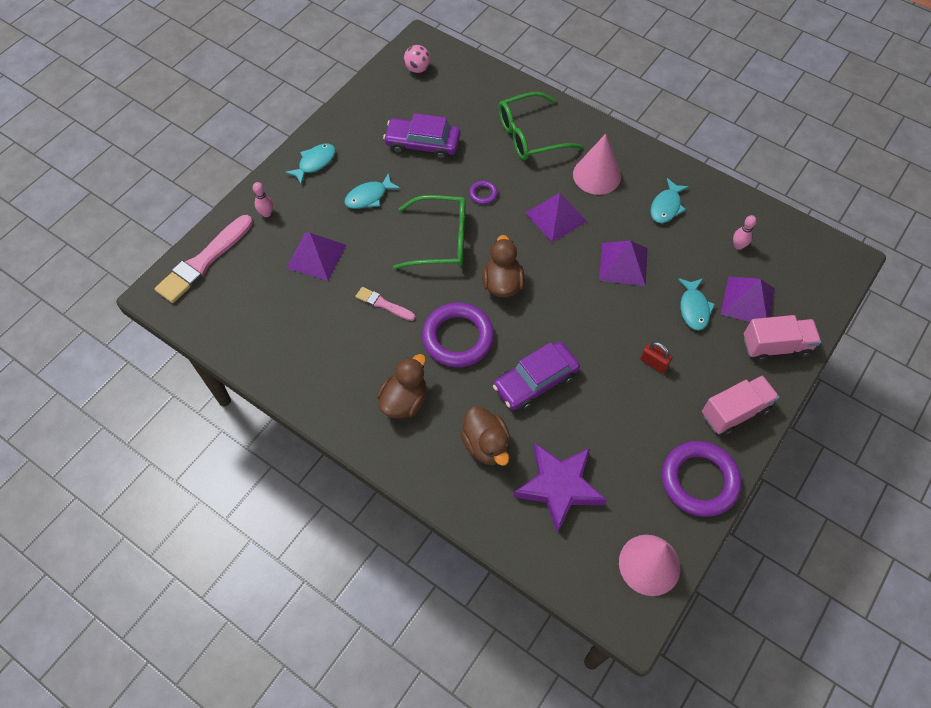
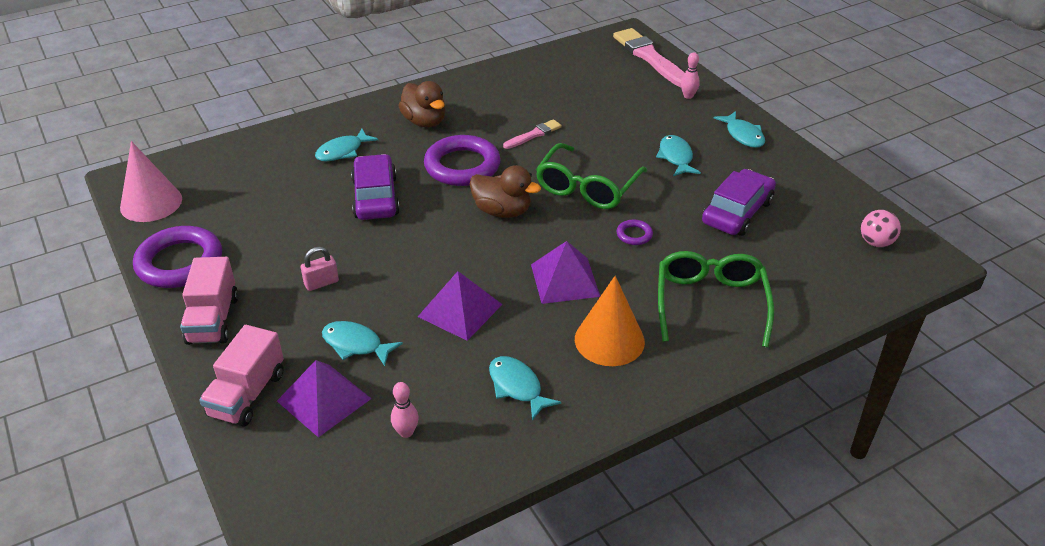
camera: 115 degrees right, 20 degrees down
(316, 256) = (617, 112): purple pyramid -> none
(486, 445) = (342, 151): brown duck -> turquoise fish
(559, 487) = (266, 178): purple star -> none
(596, 175) = (609, 340): pink cone -> orange cone
(653, 363) = (321, 283): red padlock -> pink padlock

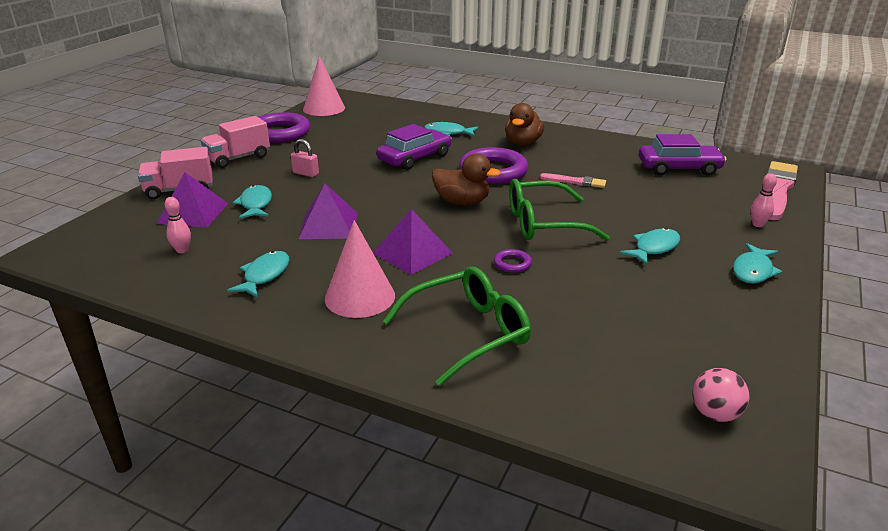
camera: 55 degrees right, 10 degrees down
(502, 211) = (462, 202): brown duck -> brown duck turned 60 degrees counterclockwise
(609, 340) = (360, 297): orange cone -> pink cone
(737, 212) = (625, 305): purple car -> purple car (679, 168)

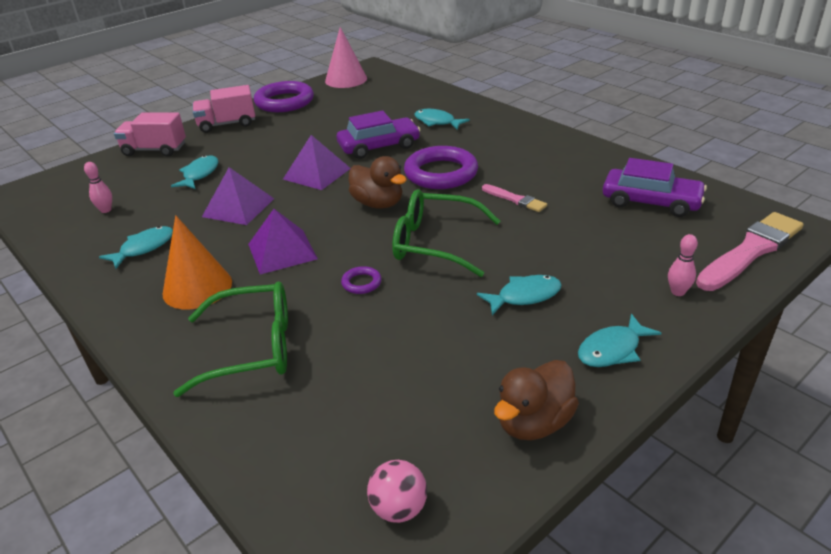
camera: 25 degrees right, 5 degrees up
(193, 213) = (145, 175): purple pyramid -> purple pyramid (316, 173)
(305, 173) = (268, 149): pink padlock -> none
(360, 297) = (197, 287): pink cone -> orange cone
(523, 143) = (502, 144): brown duck -> brown duck (534, 422)

